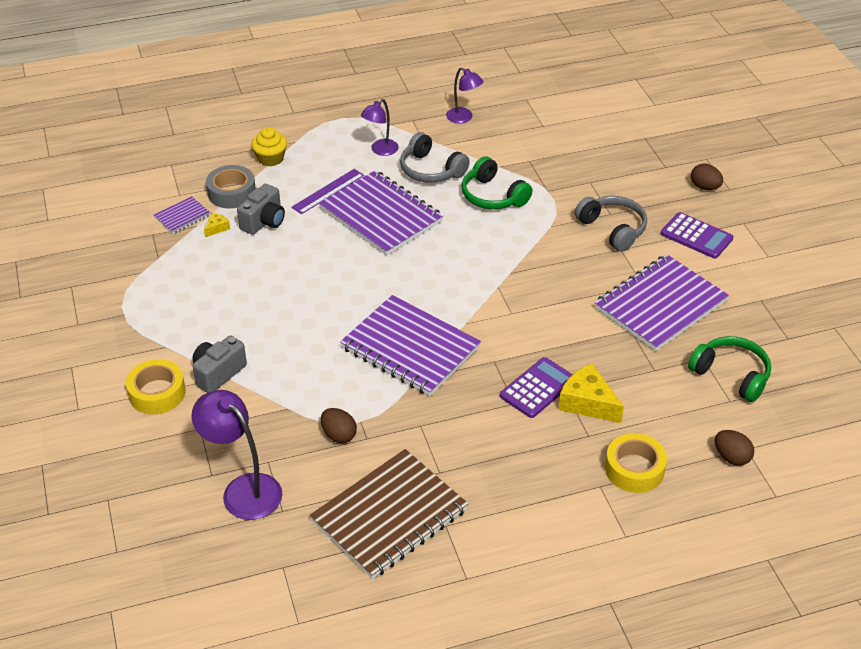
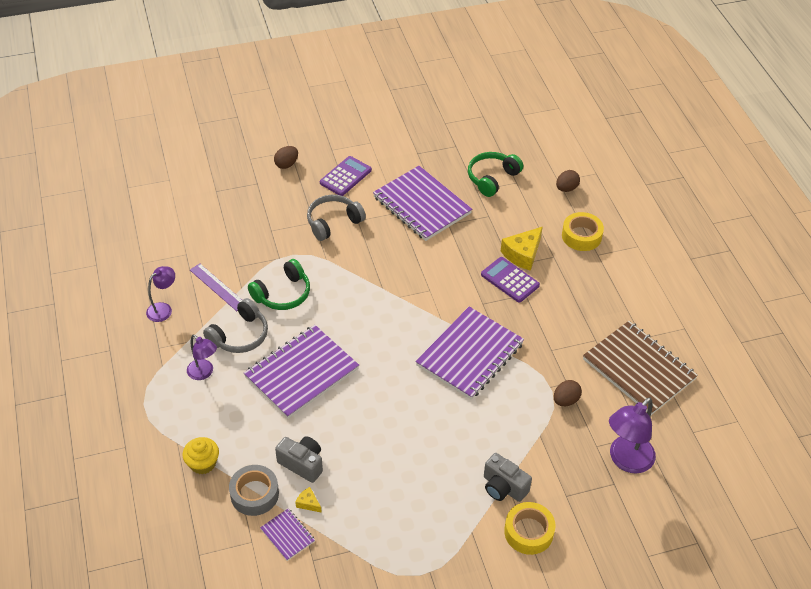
camera: 90 degrees left, 5 degrees up
(328, 191) = (261, 413): purple ruler -> purple ruler (218, 287)

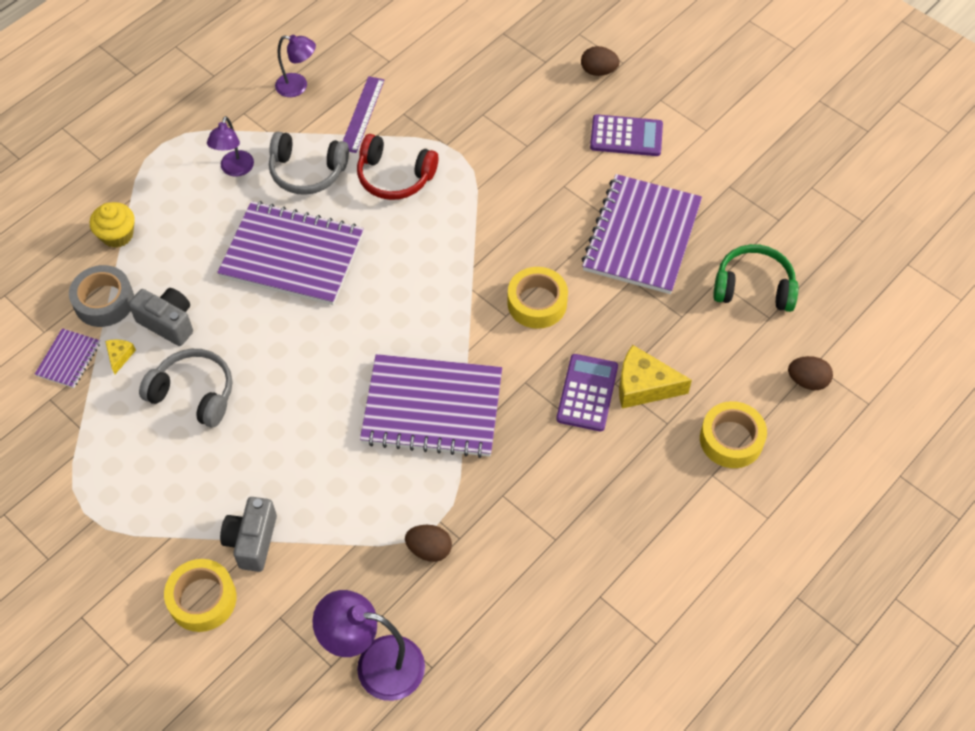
camera: 60 degrees right, 10 degrees up
(282, 294) = (395, 176): green headphones -> red headphones
(302, 464) = (168, 323): grey camera -> grey camera turned 60 degrees counterclockwise
(333, 222) = (541, 164): grey headphones -> grey headphones (193, 394)
(432, 272) = (537, 303): none -> yellow tape
(638, 369) = (540, 615): brown notebook -> none

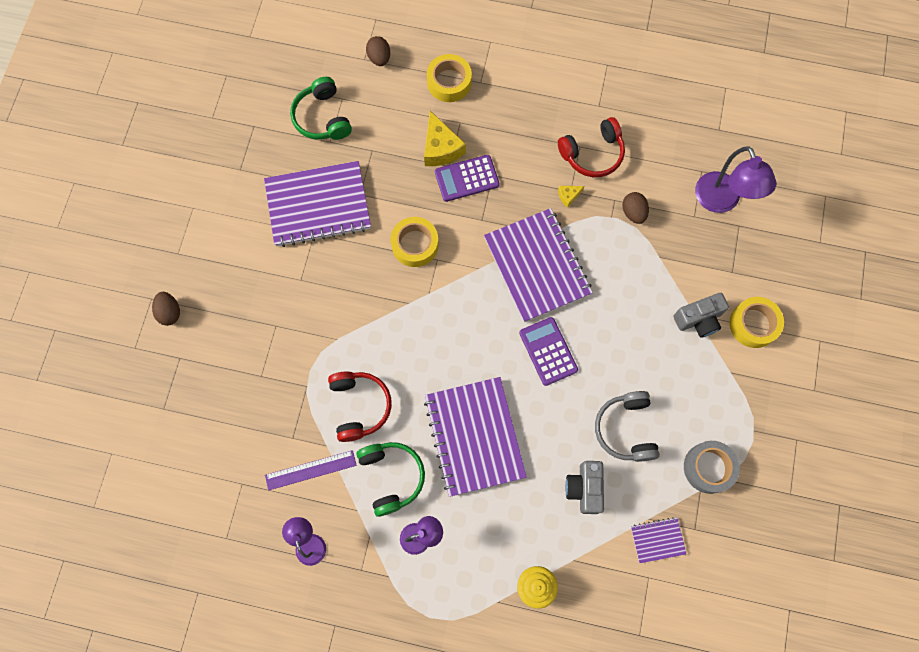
camera: 120 degrees left, 15 degrees up
(104, 301) = (596, 550): grey tape -> grey tape (708, 468)
(120, 356) = (631, 504): yellow cheese -> yellow cheese (568, 196)
(307, 171) = (391, 477): grey headphones -> green headphones
(536, 548) = (592, 153): none -> red headphones
(626, 136) = (228, 260): purple calculator -> purple calculator (548, 351)

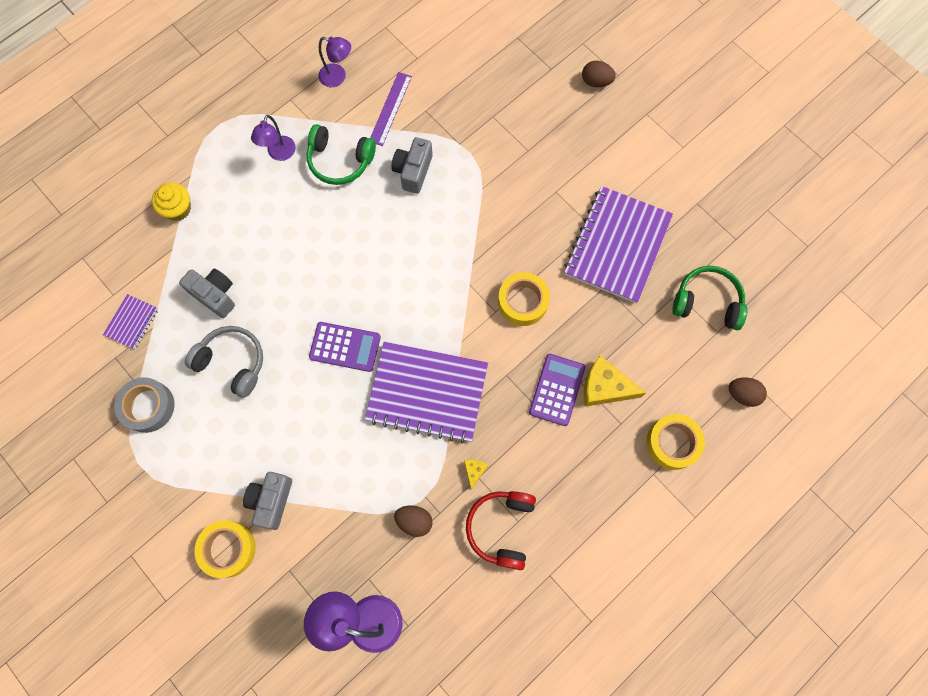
camera: 125 degrees right, 0 degrees up
(359, 406) = (413, 171): red headphones -> grey camera
(474, 436) = (321, 240): purple notebook -> none

